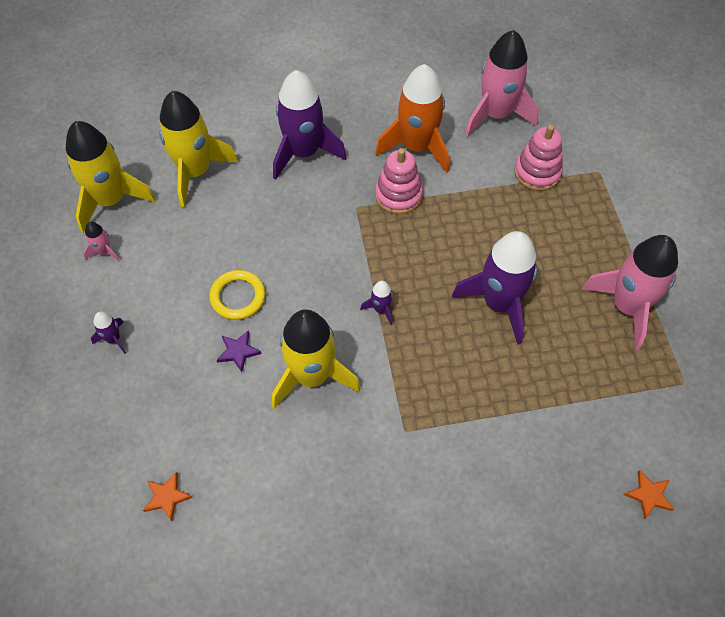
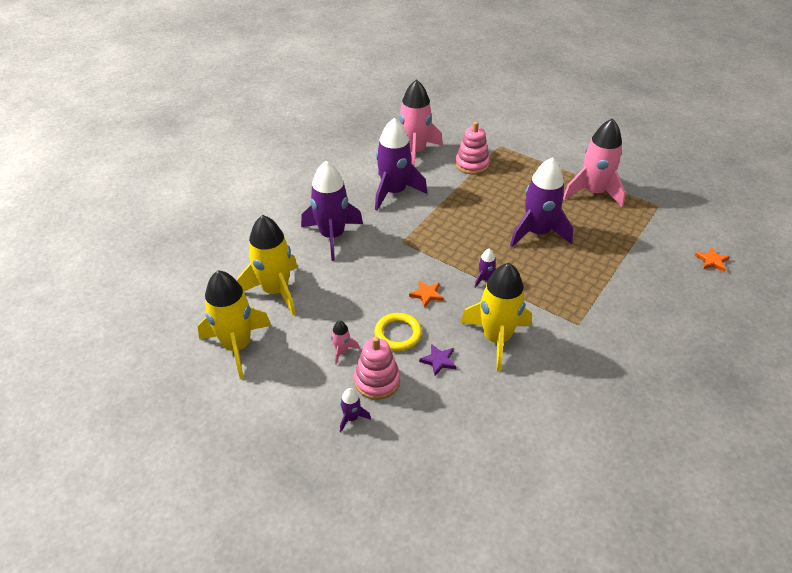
camera: 45 degrees left, 15 degrees down
(104, 252) = (274, 377): pink rocket -> pink rocket (342, 351)
(167, 497) = (507, 469): orange star -> orange star (426, 294)
(398, 195) = (417, 220): pink stacking toy -> pink stacking toy (377, 381)
(417, 147) = (394, 192): orange rocket -> purple rocket

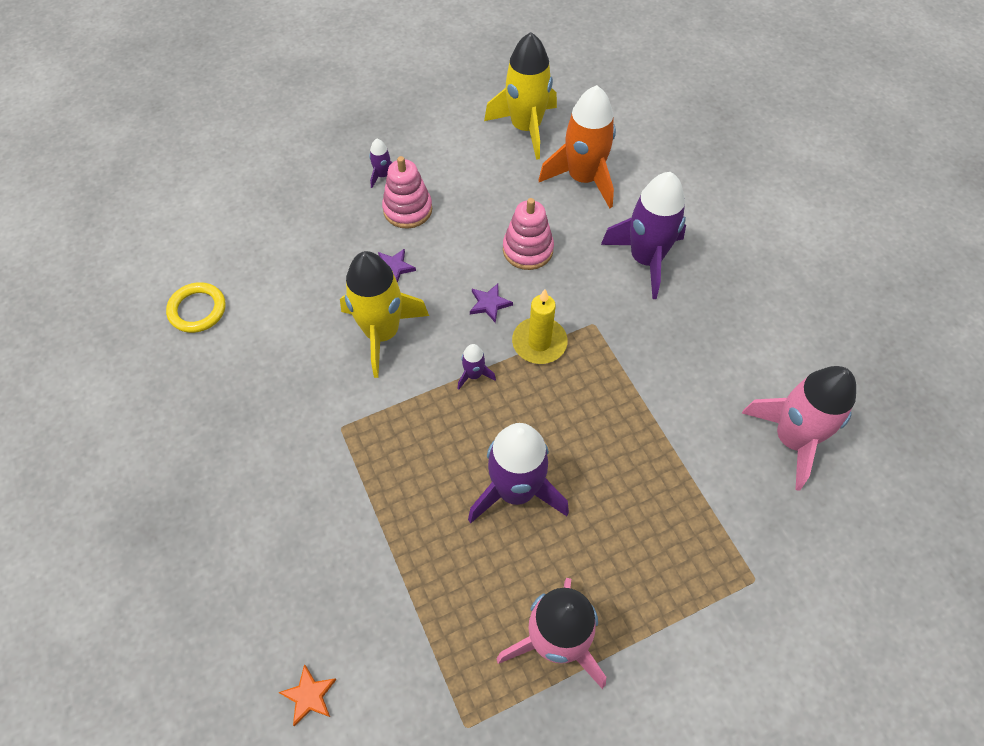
camera: 120 degrees right, 15 degrees up
(276, 291) = (583, 178): yellow rocket -> orange rocket
(342, 351) = (463, 199): pink rocket -> none
(394, 192) = (701, 363): purple rocket -> none
(398, 334) = (452, 251): yellow ring -> yellow ring (197, 310)
(426, 294) = (489, 304): orange star -> purple star
(436, 259) = (539, 343): none -> yellow candle
(472, 164) = (721, 502): pink stacking toy -> pink stacking toy (527, 250)

